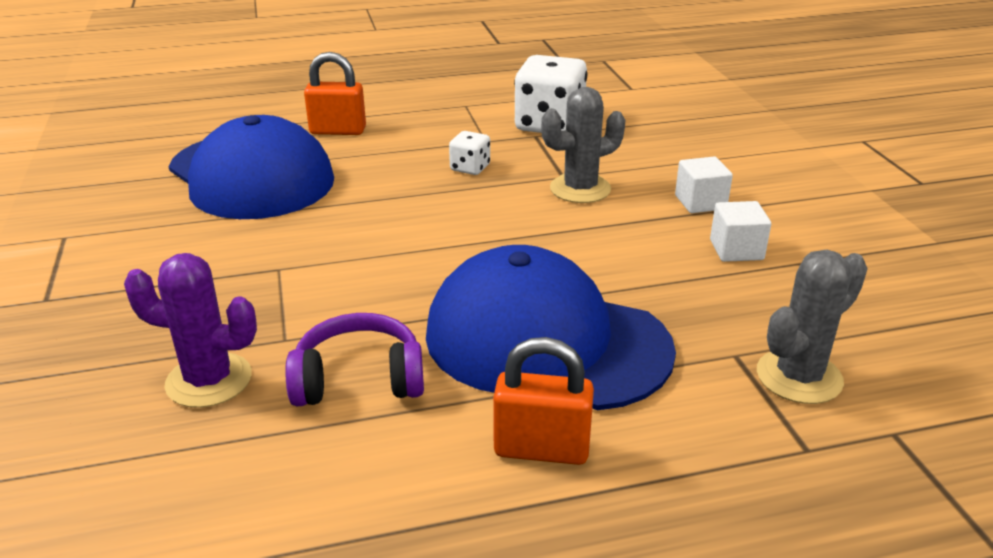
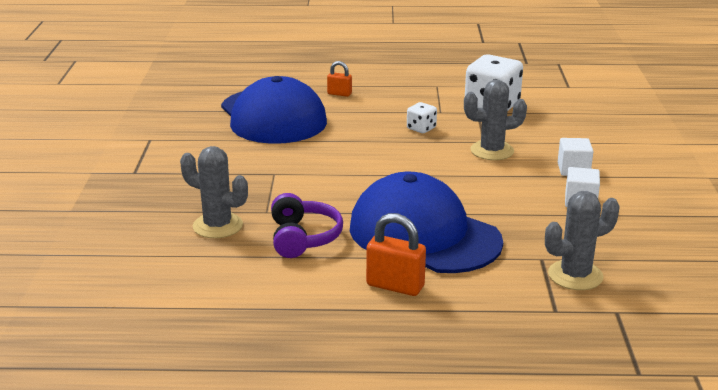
camera: 15 degrees right, 5 degrees down
(209, 380) = (217, 226): purple cactus -> grey cactus
(338, 131) = (339, 94): orange padlock -> orange padlock, size x0.60
(359, 380) = (303, 238): purple headphones -> purple headphones turned 75 degrees clockwise

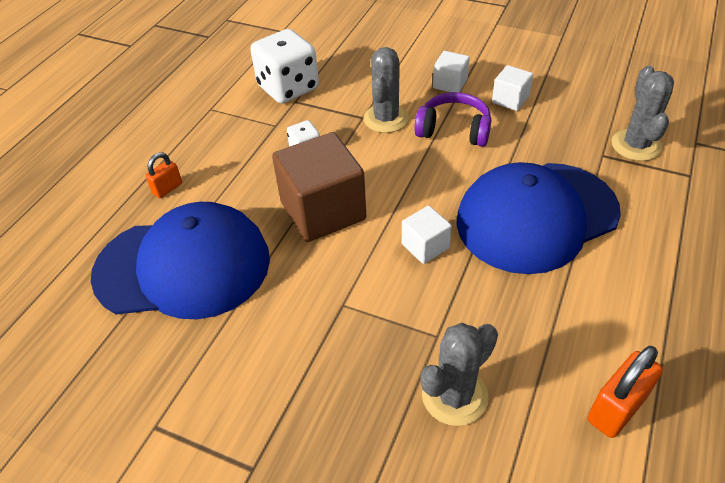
camera: 65 degrees left, 20 degrees up
(303, 238) = (512, 317): purple headphones -> purple headphones (454, 130)
(352, 193) = (425, 246): none -> white cube
(360, 148) = (323, 211): none -> brown cube
(395, 286) = (631, 267): orange padlock -> orange padlock (616, 409)

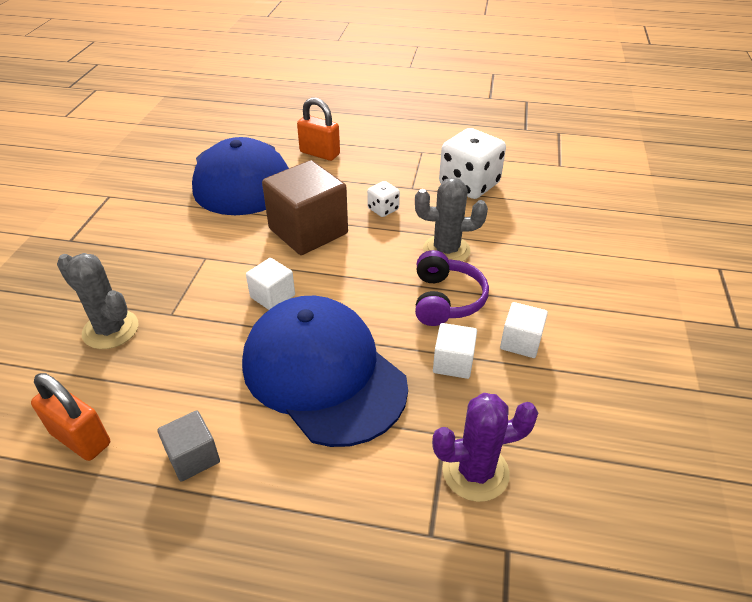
camera: 75 degrees right, 5 degrees down
(167, 188) = (319, 153): orange padlock -> orange padlock, size x1.65
(450, 84) = (528, 289): white cube -> white cube (453, 363)
(633, 312) = (193, 457): none -> grey cube
(636, 145) = (475, 472): grey cactus -> purple cactus

